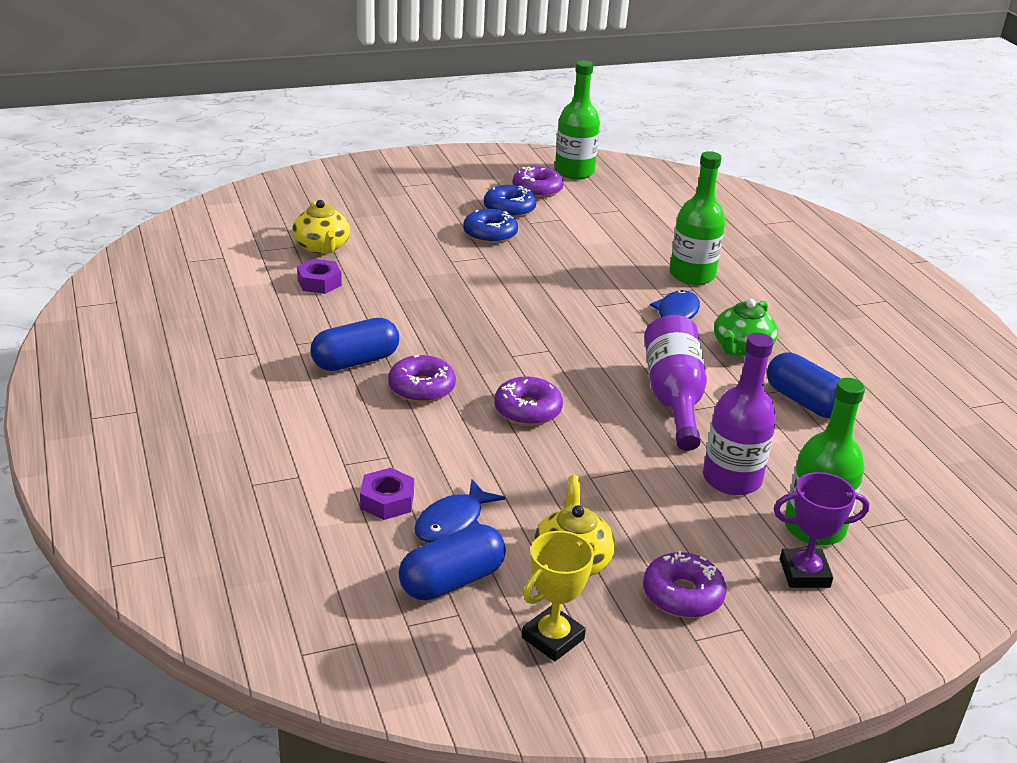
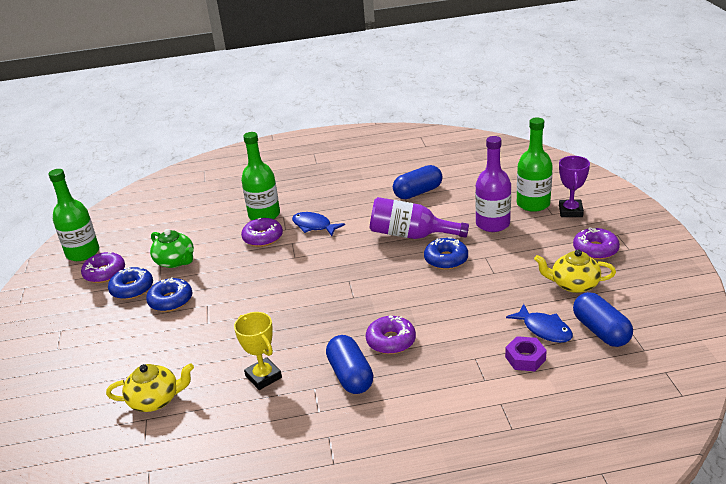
camera: 75 degrees left, 0 degrees up
(319, 282) = (219, 400): purple nut -> none
(527, 410) = (421, 293): purple donut -> purple donut (263, 238)
(552, 638) = (641, 295): yellow trophy -> yellow trophy (263, 377)
(616, 431) = (446, 259): none -> blue donut
(741, 348) = (358, 206): green teapot -> green teapot (175, 261)

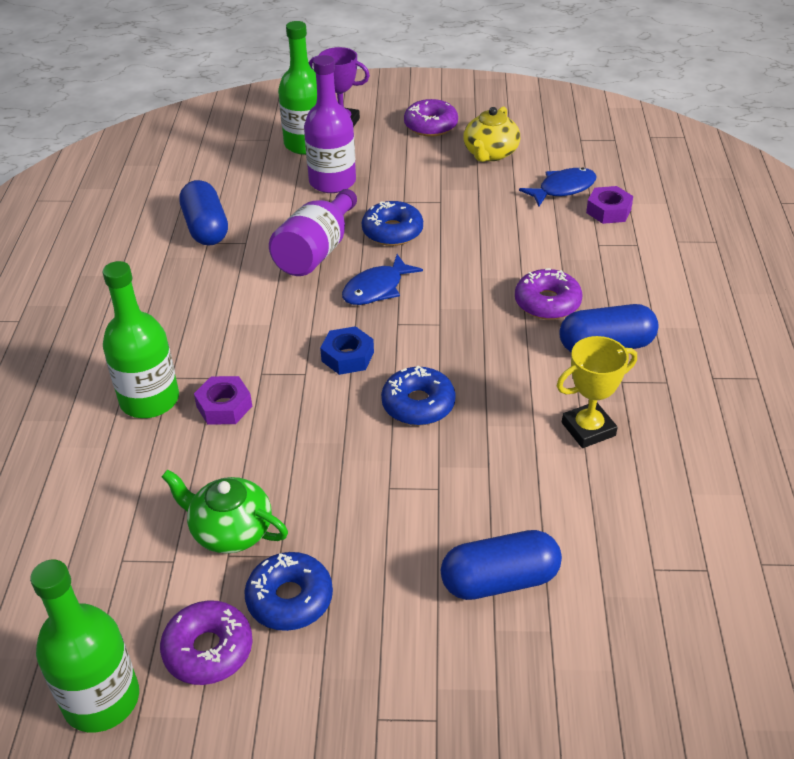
camera: 80 degrees left, 10 degrees up
(155, 400) = (613, 557): yellow teapot -> none
(171, 300) = (355, 538): blue donut -> blue donut (418, 404)
(175, 261) = (230, 530): green teapot -> green teapot turned 120 degrees counterclockwise
(263, 238) = (224, 406): purple donut -> purple nut
(312, 268) = (347, 356): none -> blue nut
(314, 226) = (227, 343): blue fish -> blue fish (377, 289)
(600, 331) = (578, 156): blue capsule -> blue capsule (499, 581)

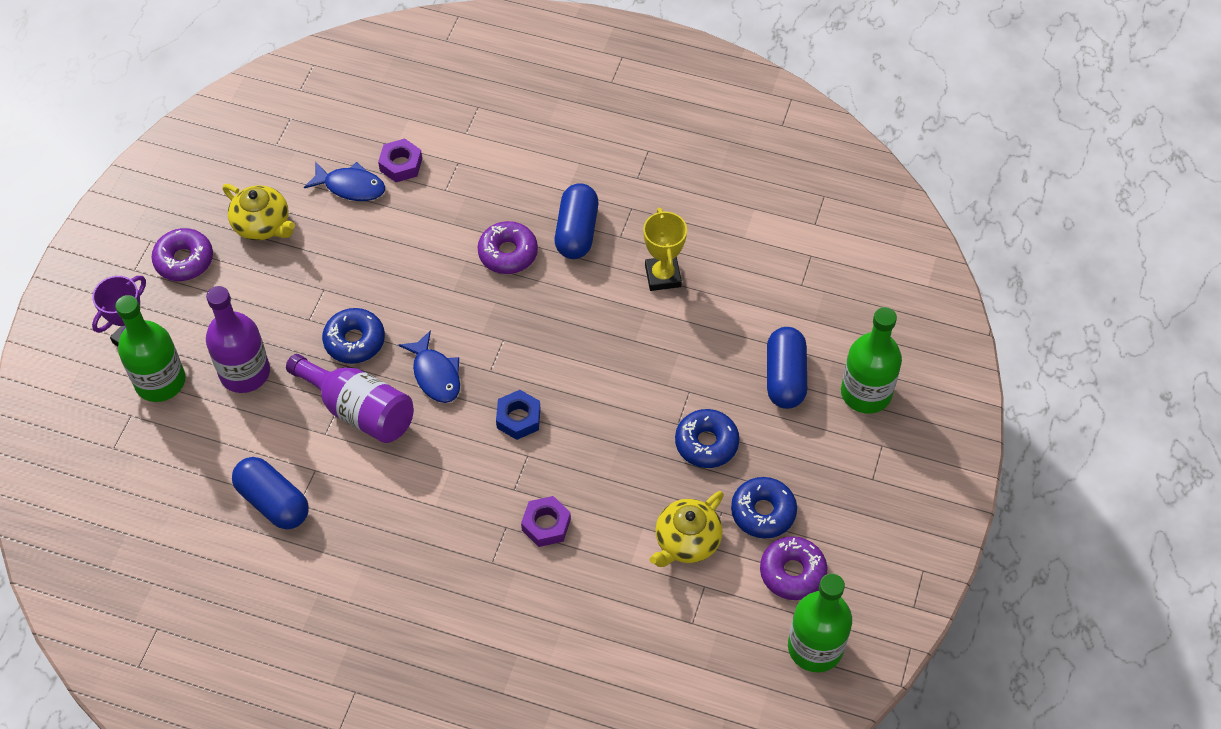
camera: 75 degrees left, 15 degrees up
(149, 400) = (516, 583): green bottle -> green bottle (866, 393)
(206, 228) = (273, 502): blue capsule -> blue capsule turned 45 degrees clockwise
(230, 530) = (686, 541): green teapot -> yellow teapot
(418, 404) = (596, 381): blue donut -> blue donut (706, 443)
(563, 189) = (351, 186): blue fish -> blue fish turned 120 degrees clockwise

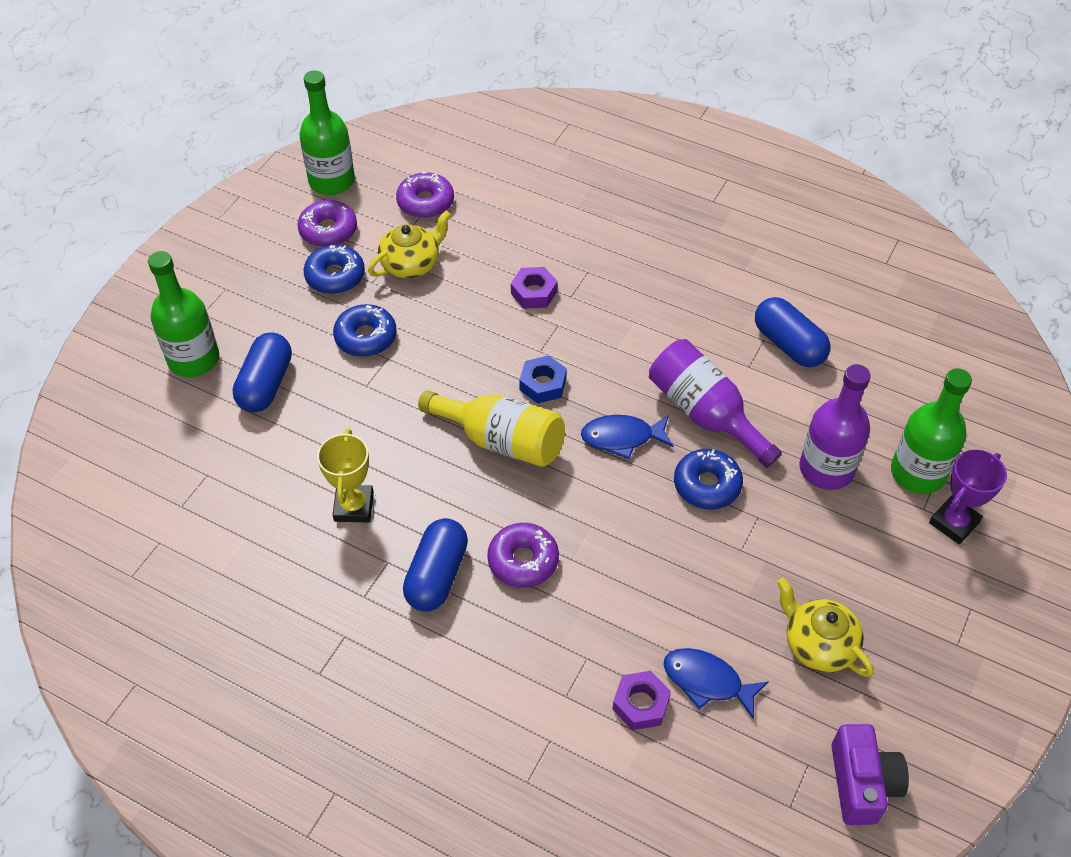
camera: 170 degrees left, 5 degrees down
(184, 260) = (911, 611): purple donut -> purple donut (425, 202)
(238, 138) = (862, 783): none -> purple camera
(435, 374) = (622, 438): blue fish -> blue fish turned 75 degrees counterclockwise
(547, 354) = (501, 441): none -> yellow bottle

